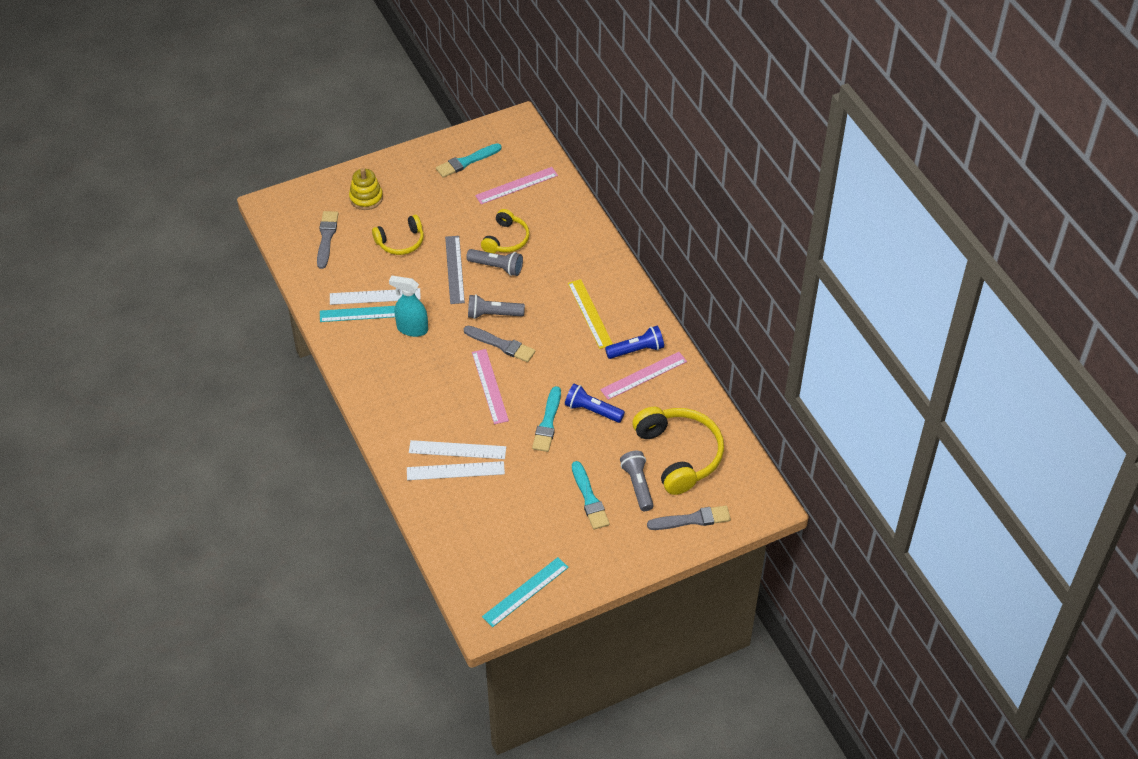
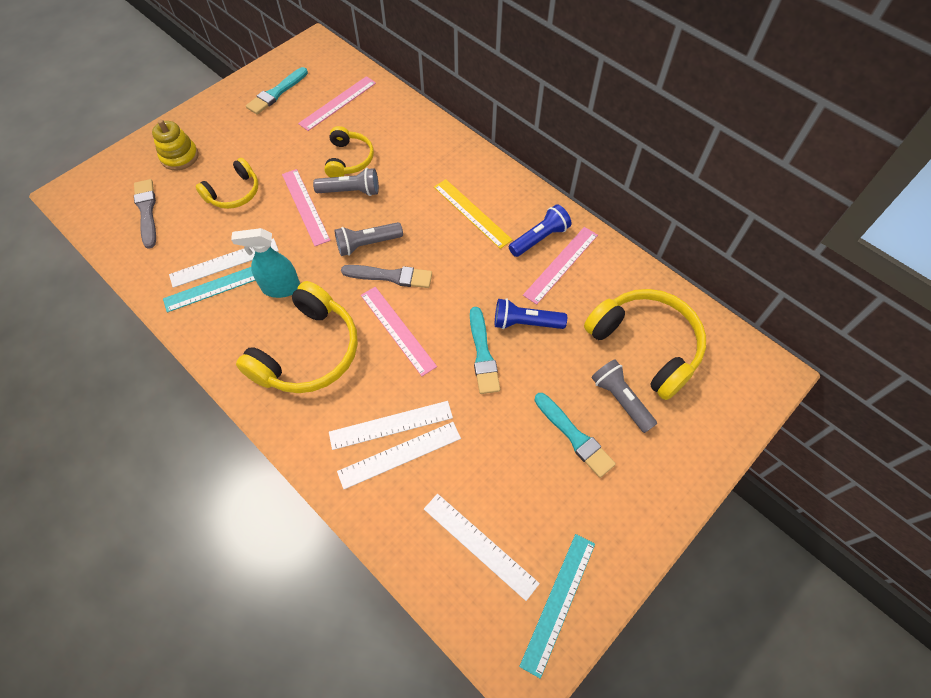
camera: 20 degrees left, 10 degrees up
(416, 382) = (308, 352): none -> yellow headphones
(454, 269) = (305, 206): grey ruler -> pink ruler
(487, 543) = (480, 545): none -> white ruler
(692, 519) = (703, 422): grey brush -> none

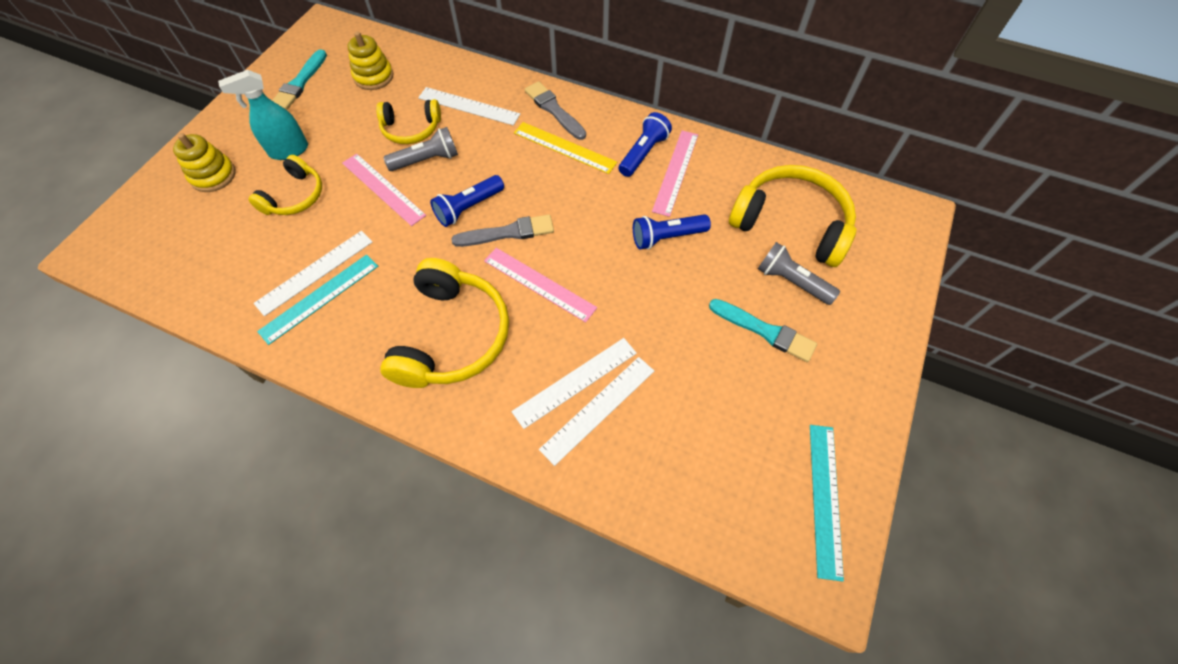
camera: 20 degrees left, 0 degrees up
(147, 211) = (197, 243): grey brush -> grey brush (554, 110)
(281, 288) = (392, 279): turquoise spray bottle -> turquoise spray bottle (289, 151)
(338, 103) = (373, 77): pink ruler -> yellow stacking toy
(349, 159) = (411, 129): yellow headphones -> yellow headphones turned 105 degrees clockwise
(367, 244) = (468, 208): grey flashlight -> blue flashlight
(480, 545) = (722, 471): white ruler -> white ruler (468, 106)
(483, 354) = (638, 281): turquoise brush -> none

